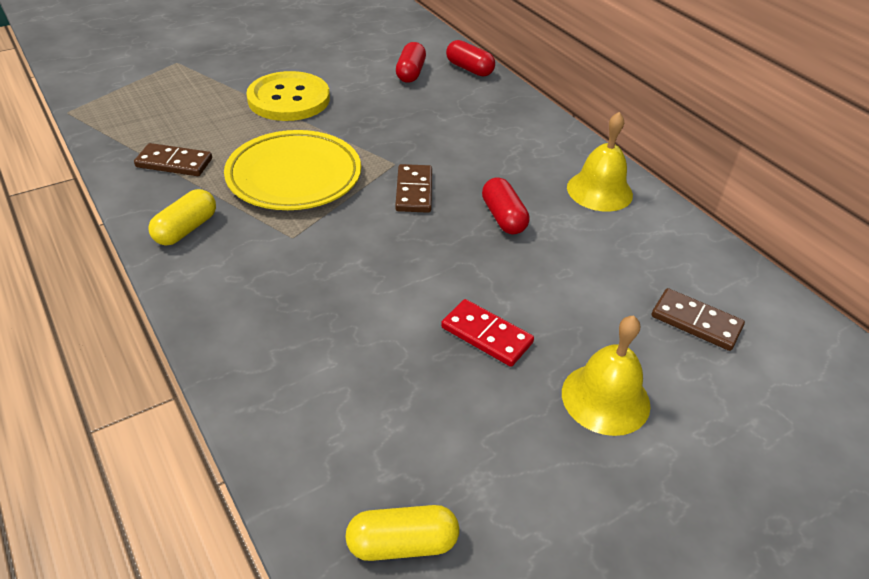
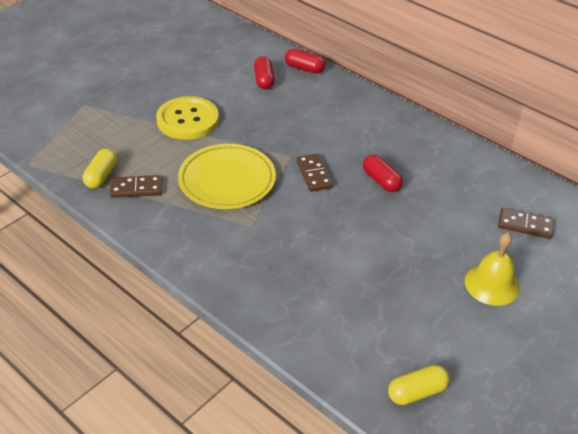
camera: 15 degrees left, 0 degrees up
(186, 229) = (176, 236): yellow capsule -> yellow capsule (101, 176)
(486, 335) = (407, 262): red domino -> none
(599, 191) = (434, 148): yellow bell -> none

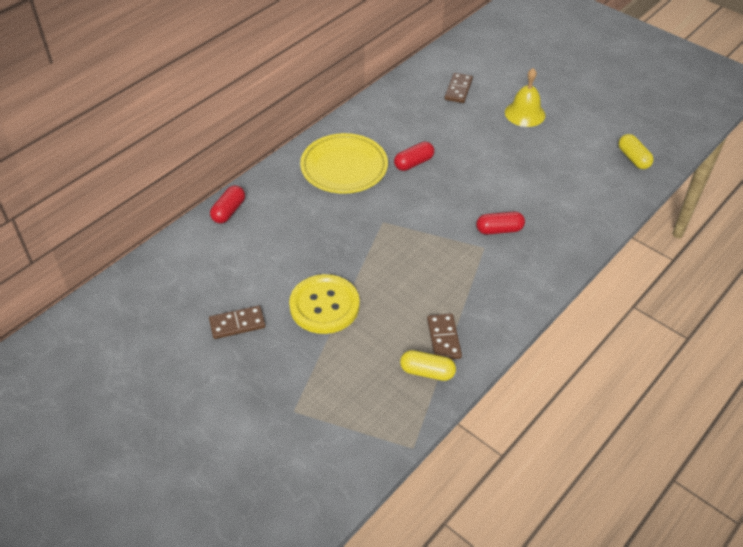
camera: 90 degrees left, 5 degrees up
(227, 180) = (424, 267): yellow plate -> yellow plate (344, 167)
(264, 80) = (249, 244): red capsule -> red capsule (499, 230)
(314, 174) = (408, 206): brown domino -> brown domino (237, 324)

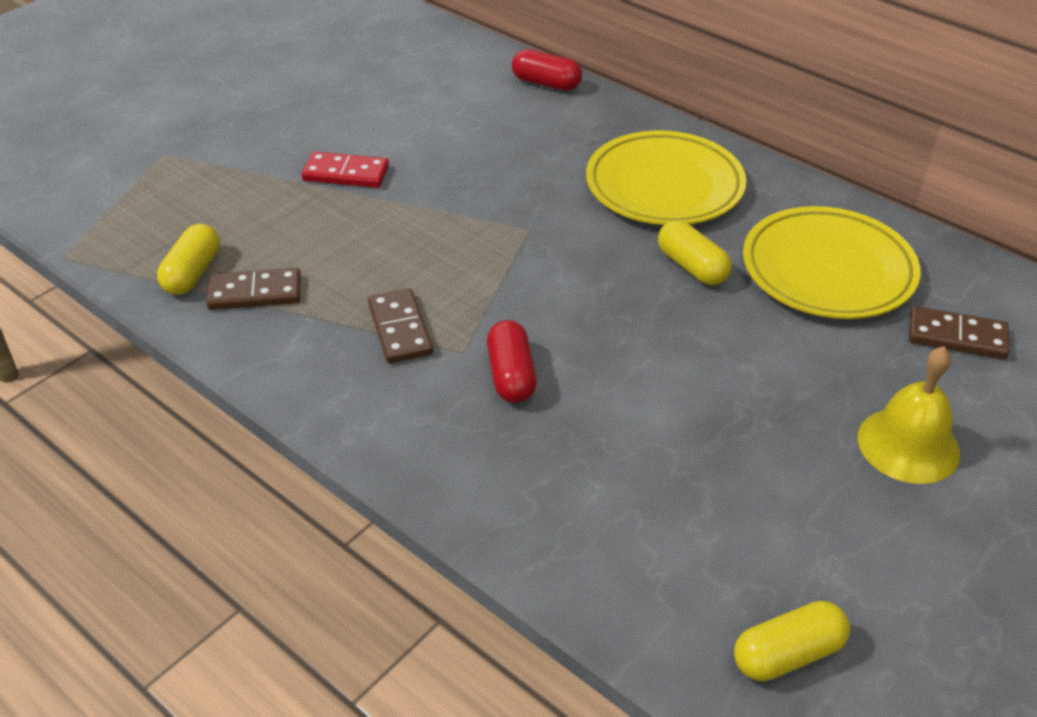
camera: 90 degrees right, 5 degrees down
(237, 324) = (324, 103): brown domino -> brown domino (400, 329)
(324, 305) = (346, 173): yellow button -> red domino
(413, 163) = (692, 267): red capsule -> yellow capsule
(414, 119) = (828, 270): none -> yellow plate

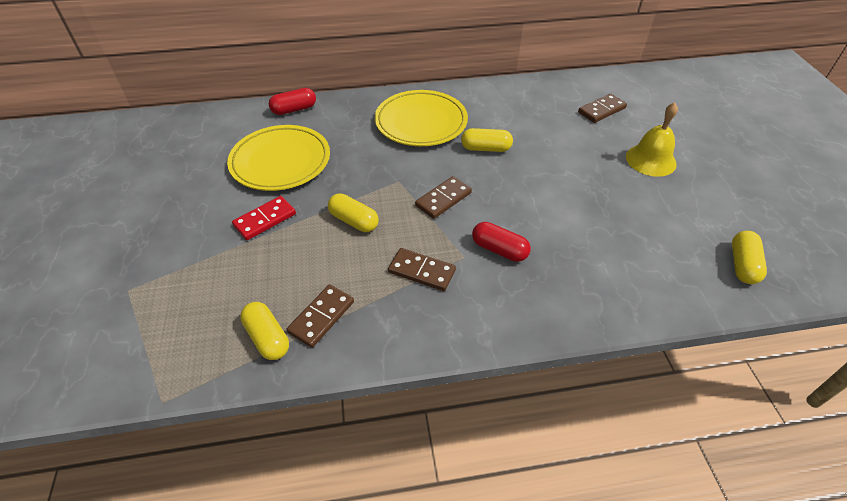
camera: 50 degrees left, 5 degrees up
(419, 234) = (354, 221): none -> yellow capsule
(543, 282) = (443, 199): none -> brown domino
(828, 270) = (529, 115): yellow plate -> yellow plate (280, 162)

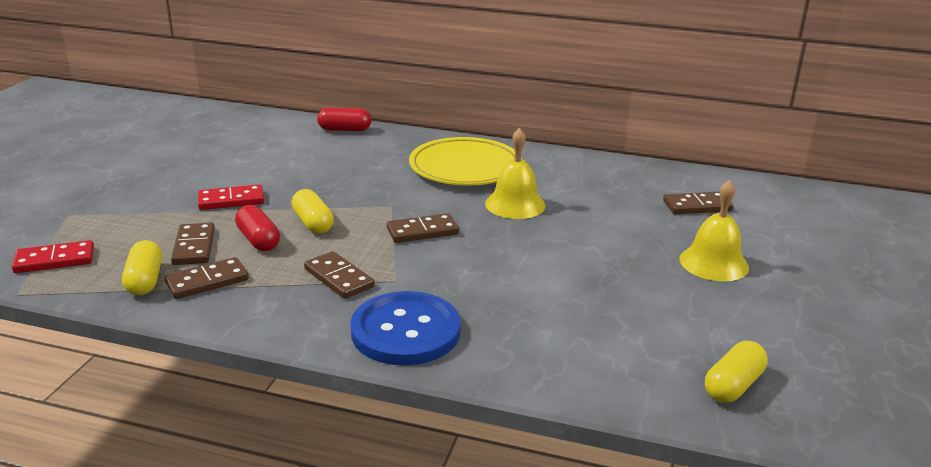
camera: 25 degrees right, 20 degrees down
(163, 348) = (55, 260): none -> red domino
(278, 283) = (194, 247): none -> brown domino
(280, 162) = (290, 164): yellow plate -> none
(485, 148) = (515, 204): yellow capsule -> yellow bell
(499, 250) = (439, 285): red capsule -> red capsule (258, 240)
(513, 304) = (405, 331): none -> blue button

